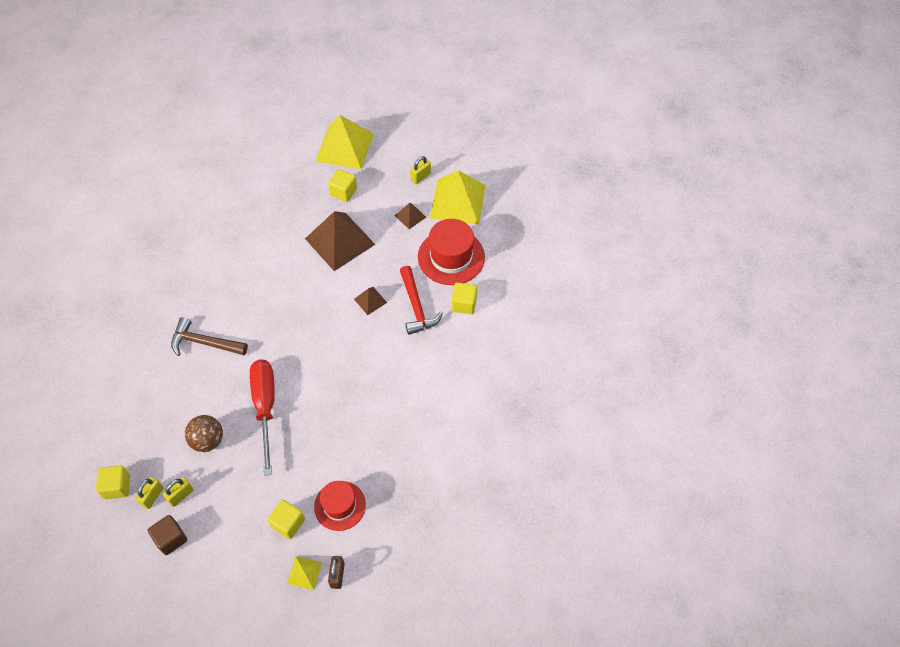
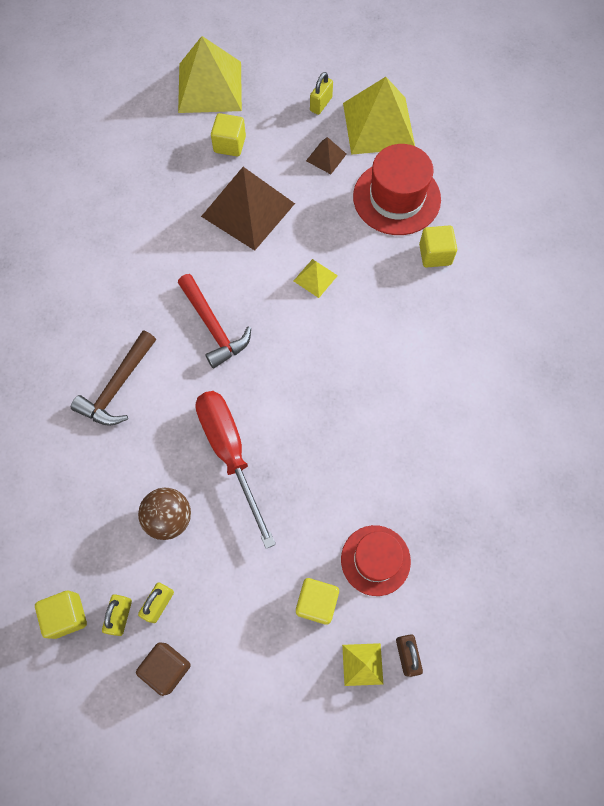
camera: 15 degrees left, 10 degrees up
(205, 343) = (118, 386): brown hammer -> brown hammer turned 60 degrees counterclockwise
(370, 300) = (315, 278): brown pyramid -> yellow pyramid
(416, 306) = (377, 272): red hammer -> red hammer (213, 326)

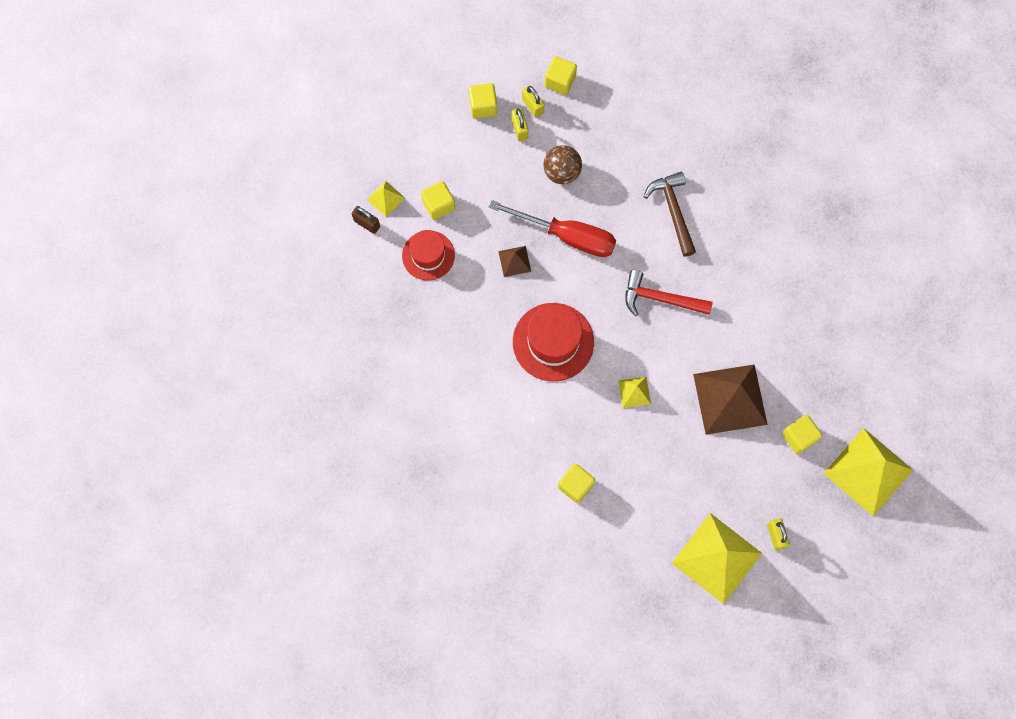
camera: 135 degrees right, 5 degrees up
(167, 668) = (483, 106): brown cube -> yellow cube
(326, 157) = (724, 492): brown pyramid -> brown pyramid (514, 261)
(396, 198) = (643, 506): red hat -> red hat (553, 342)

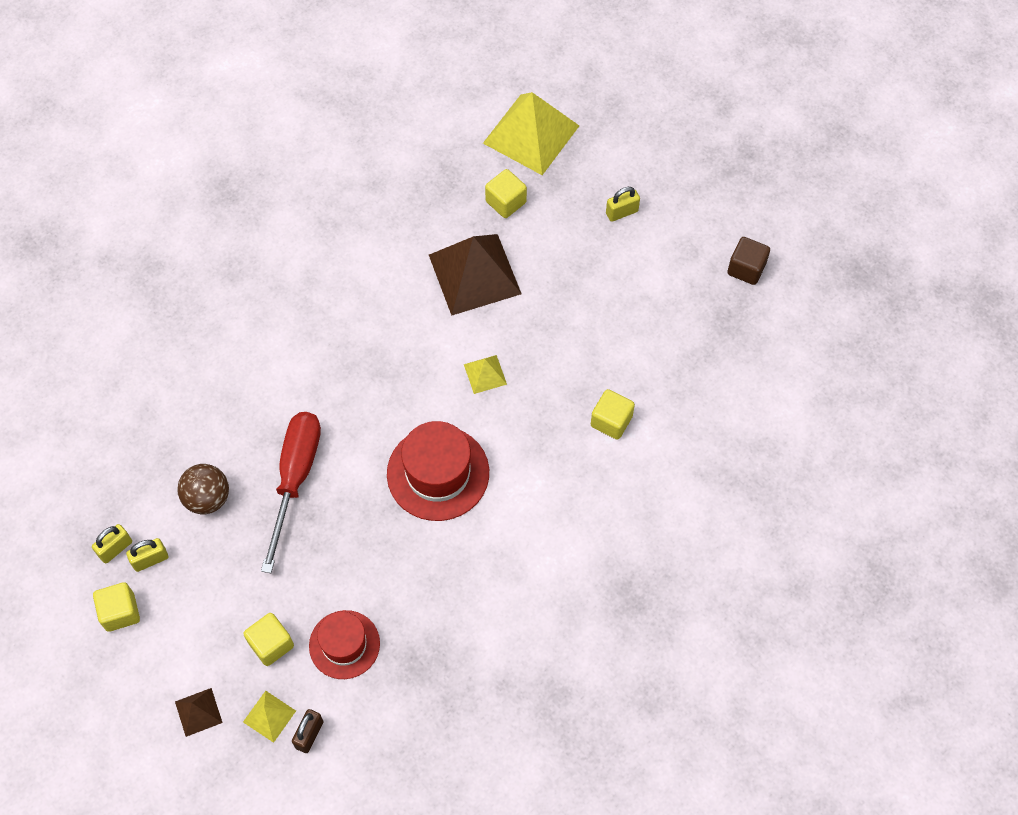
camera: 100 degrees left, 10 degrees down
(514, 261) = (337, 535): brown pyramid -> brown pyramid (198, 712)
(560, 81) = (76, 520): yellow cube -> none
(660, 299) = (363, 361): red hammer -> none
(673, 211) = (247, 362): brown hammer -> none
(703, 633) = (746, 269): none -> brown cube
(717, 558) = (660, 266): yellow pyramid -> none

